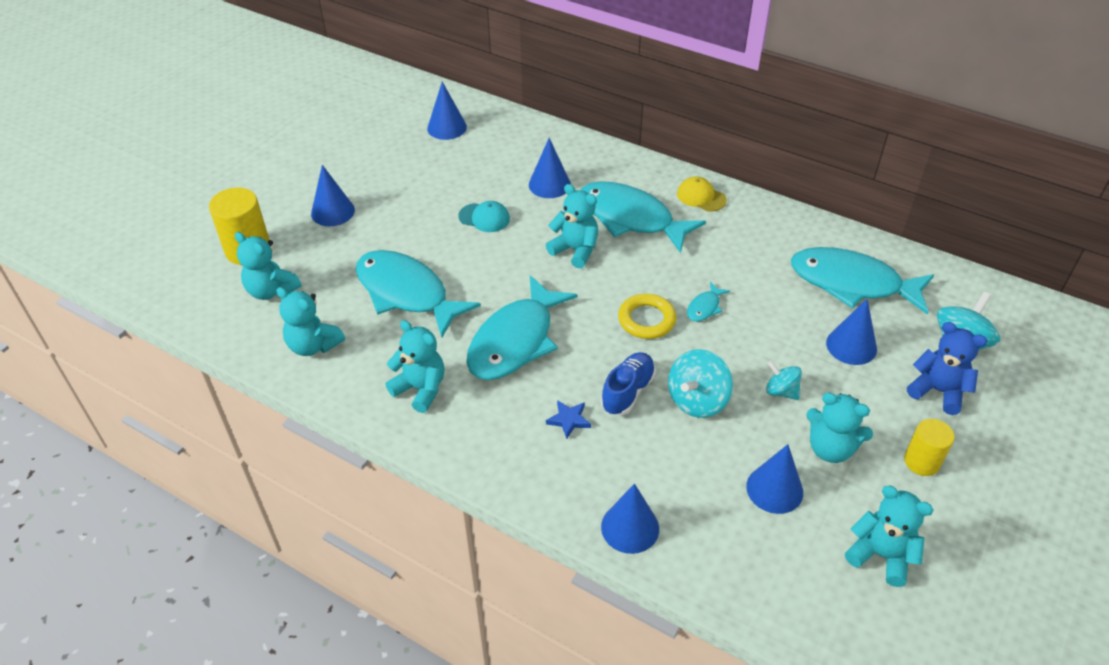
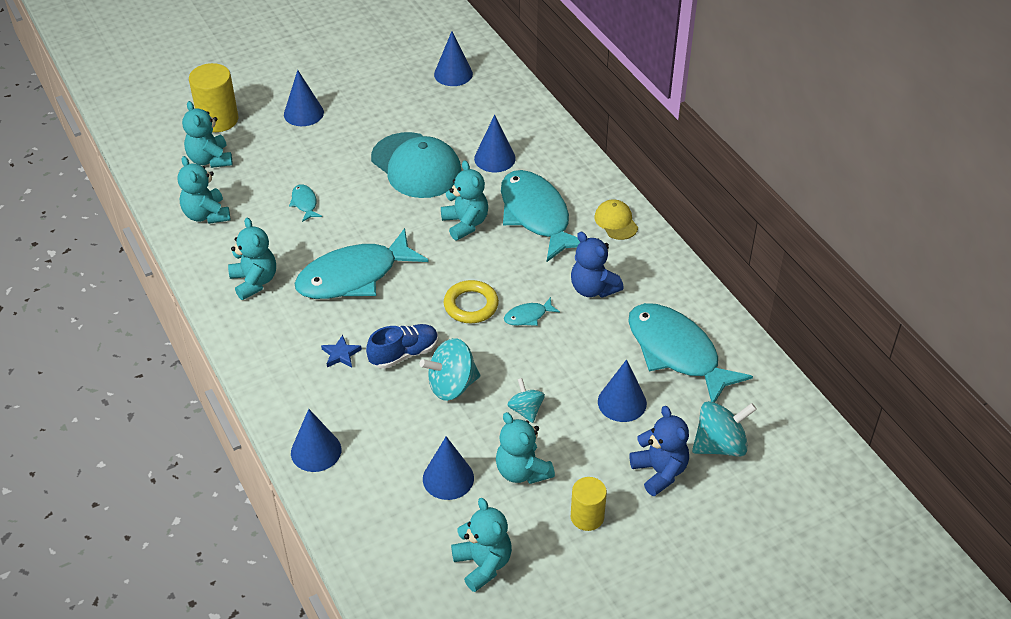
camera: 30 degrees right, 0 degrees up
(406, 293) = (304, 203): turquoise fish -> turquoise fish, size x0.41
(484, 218) = (416, 166): turquoise cap -> turquoise cap, size x2.03
(735, 260) = (593, 289): none -> blue teddy bear

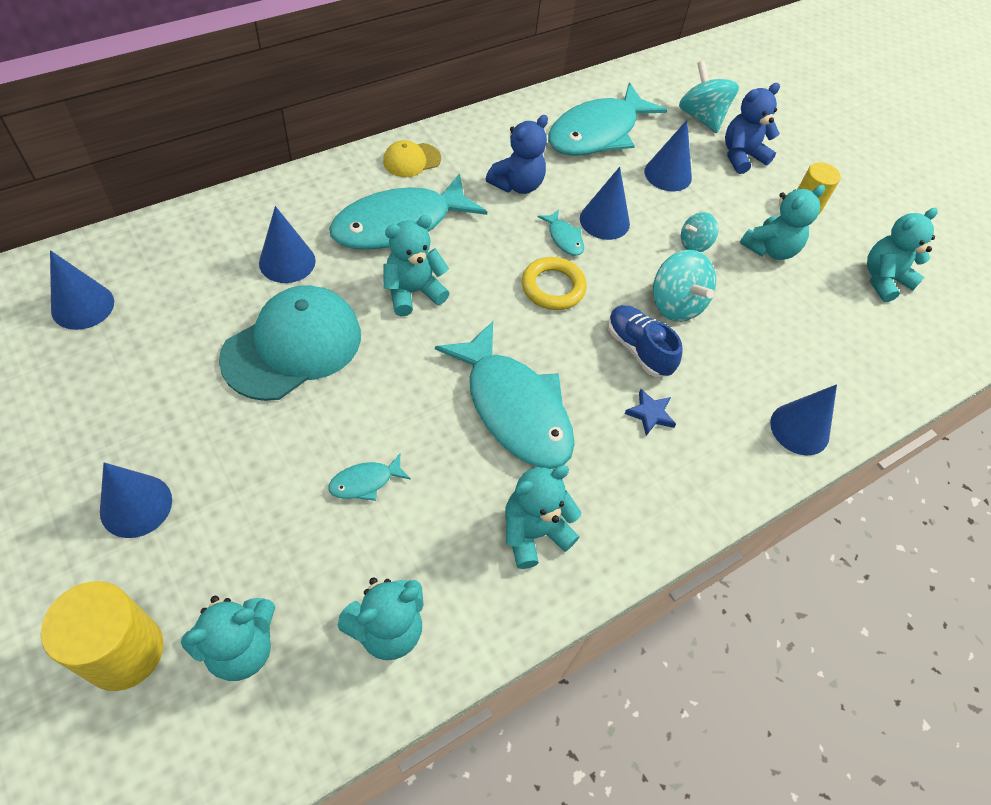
camera: 100 degrees left, 10 degrees up
(448, 478) = (797, 306): blue cone -> blue cone (604, 221)

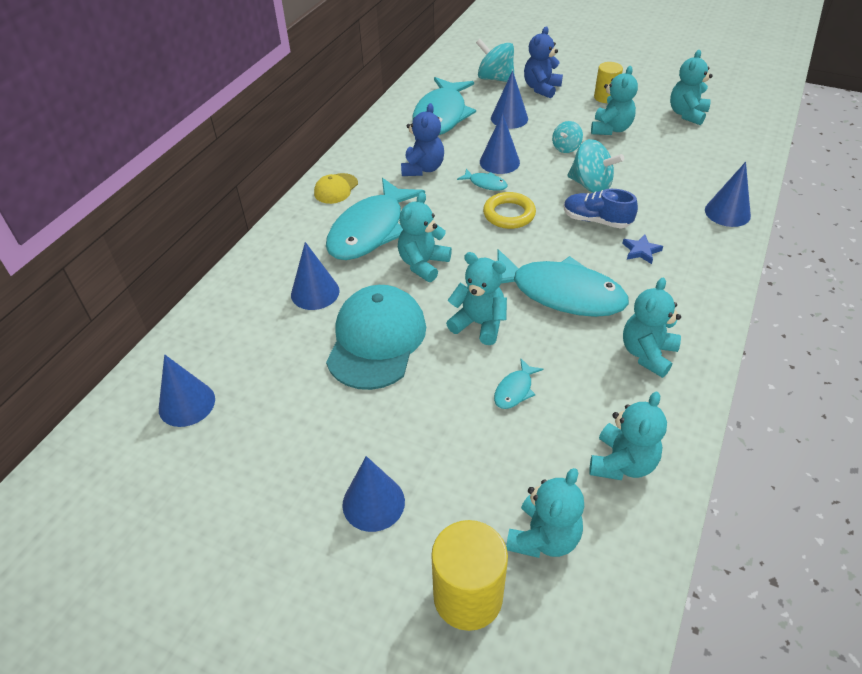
camera: 25 degrees left, 10 degrees down
(401, 390) = (479, 324): none -> turquoise teddy bear

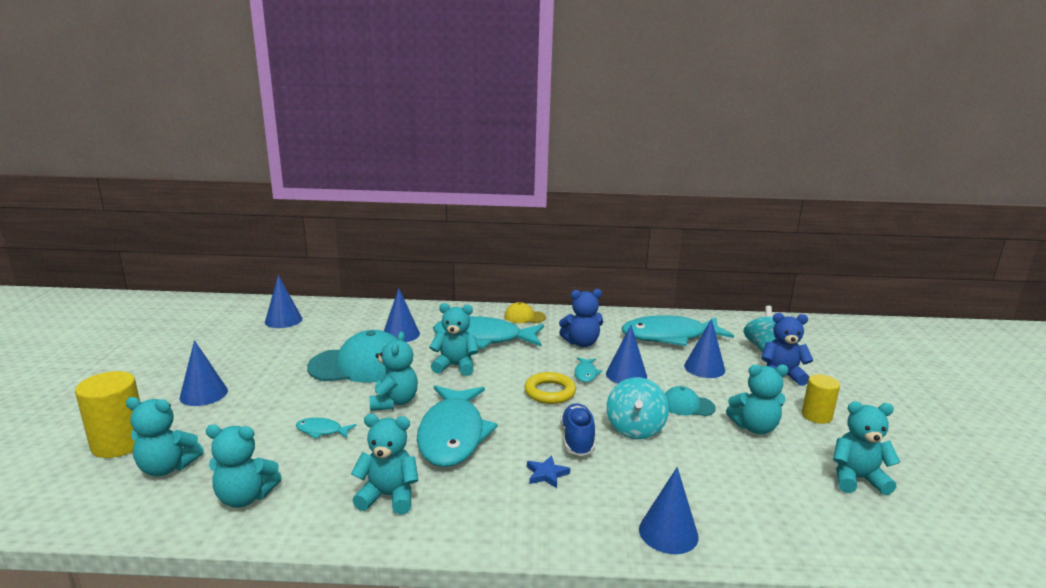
camera: 65 degrees right, 25 degrees down
(566, 148) = (687, 405): turquoise spinning top -> turquoise cap

